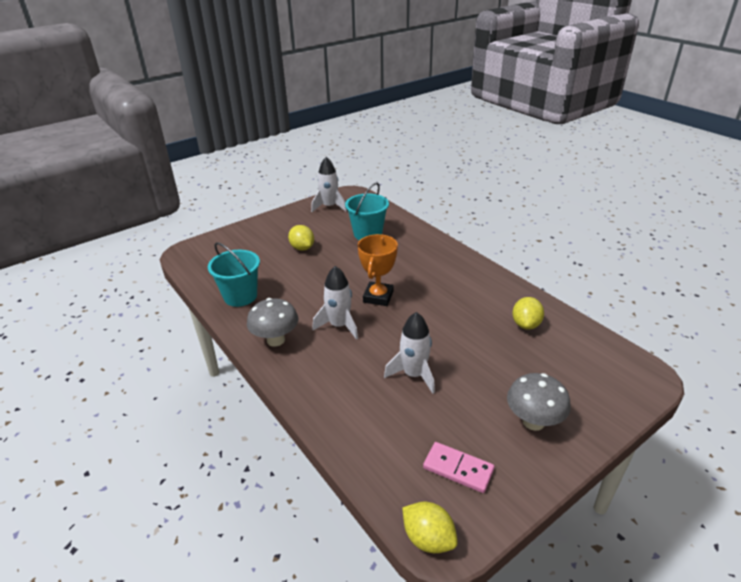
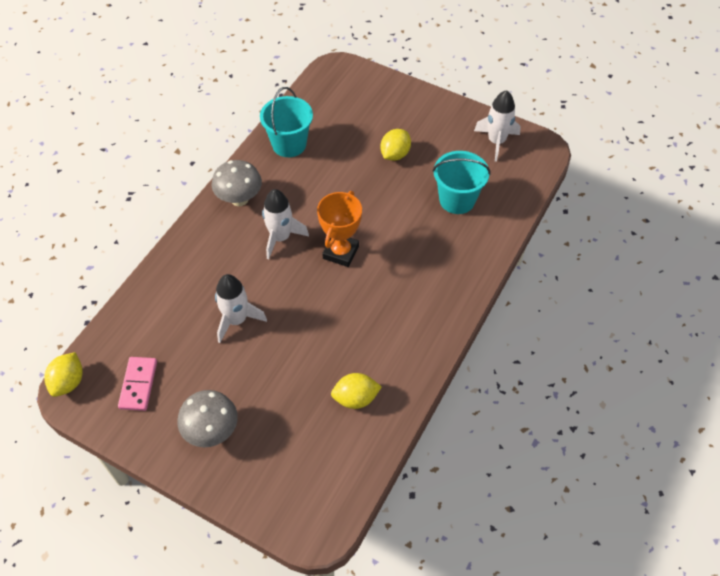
camera: 65 degrees right, 20 degrees up
(378, 297) = (341, 252): orange trophy -> orange trophy turned 60 degrees counterclockwise

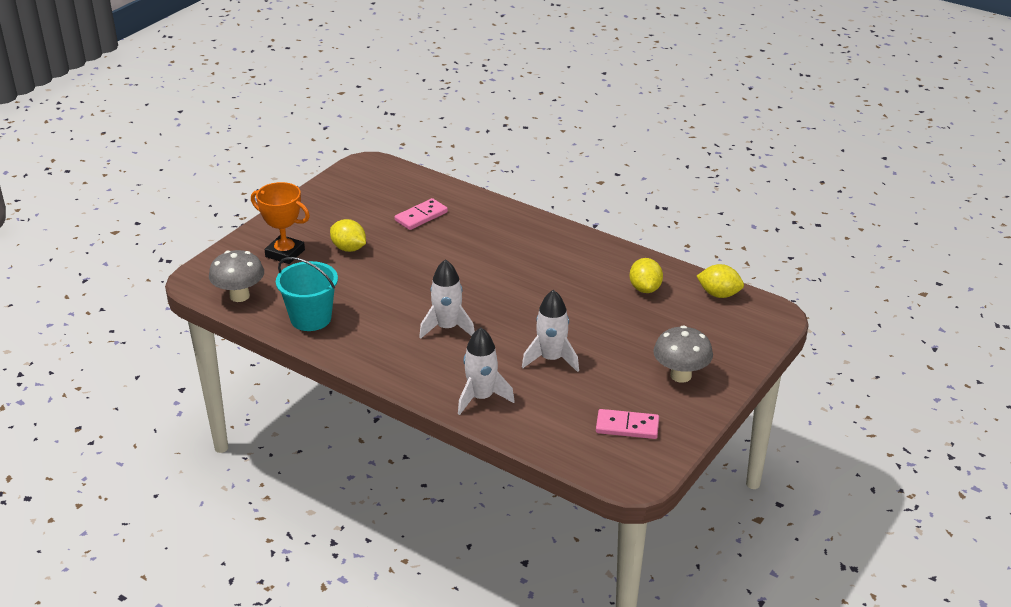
camera: 85 degrees left, 20 degrees down
(68, 382) = (622, 480): yellow lemon -> yellow lemon (719, 294)
(239, 199) = (385, 356): grey mushroom -> grey mushroom (239, 296)
(341, 252) = (474, 289): orange trophy -> orange trophy (285, 253)
(457, 200) = (421, 216): turquoise bucket -> pink domino
(496, 142) = (350, 188): white rocket -> white rocket (481, 397)

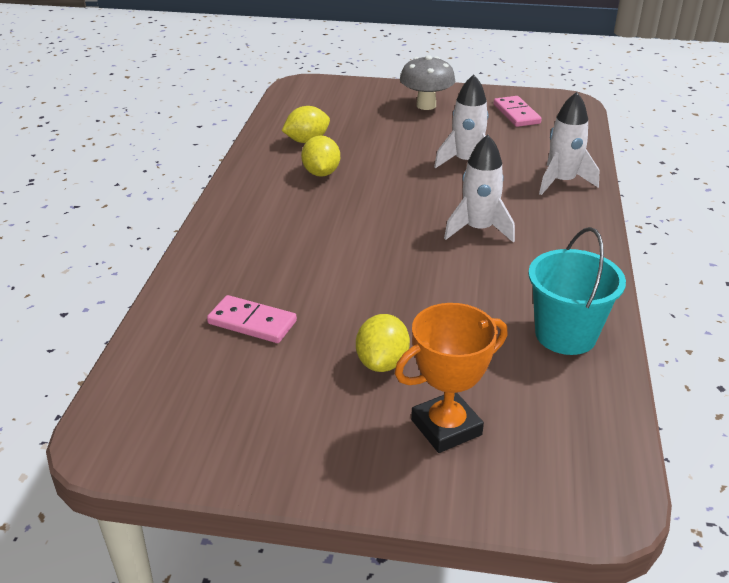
camera: 115 degrees left, 0 degrees up
(239, 296) = (590, 428): grey mushroom -> none
(285, 253) = (446, 427): orange trophy -> orange trophy turned 60 degrees clockwise
(719, 294) = (288, 108): yellow lemon -> yellow lemon (321, 173)

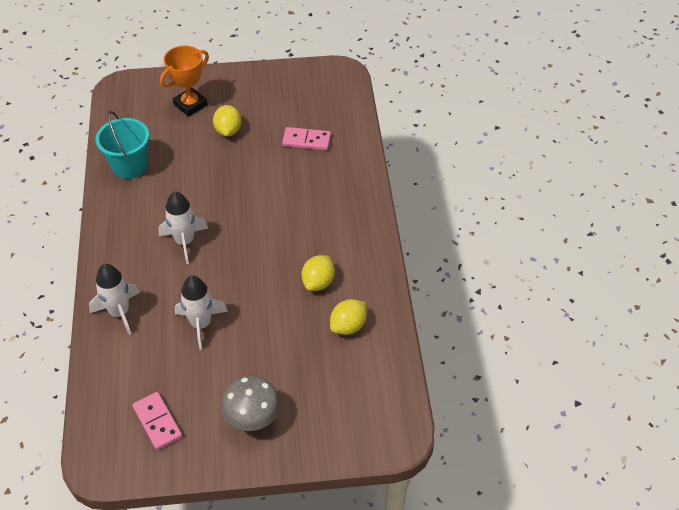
camera: 165 degrees right, 15 degrees up
(321, 173) = (318, 282): yellow lemon -> yellow lemon turned 45 degrees clockwise

